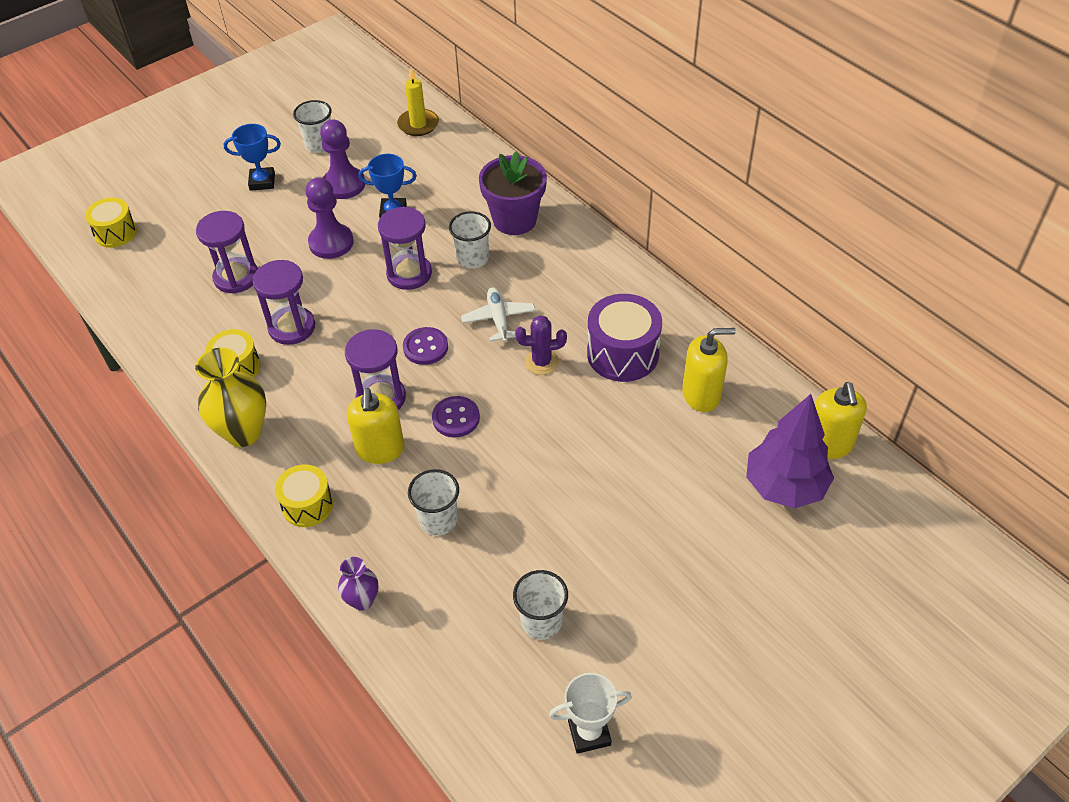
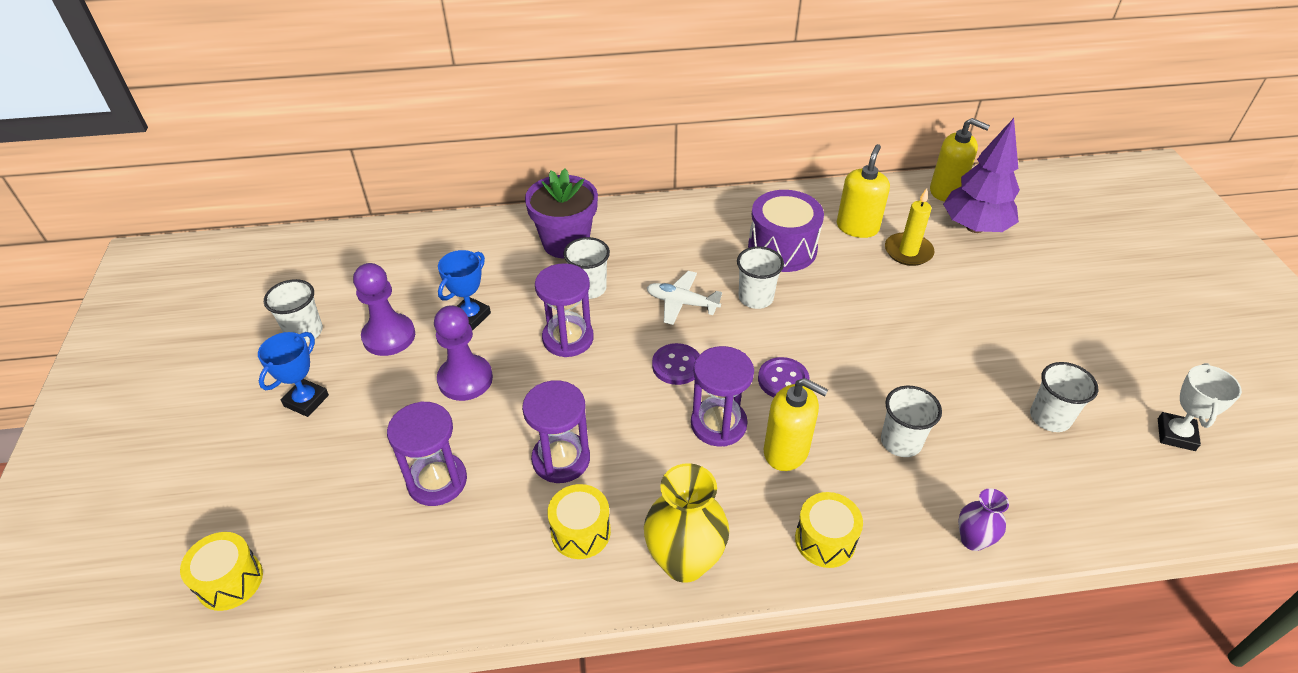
camera: 60 degrees left, 5 degrees down
(418, 124) = (365, 250): yellow candle -> yellow candle (908, 251)
(541, 362) = (755, 298): purple cactus -> white cup

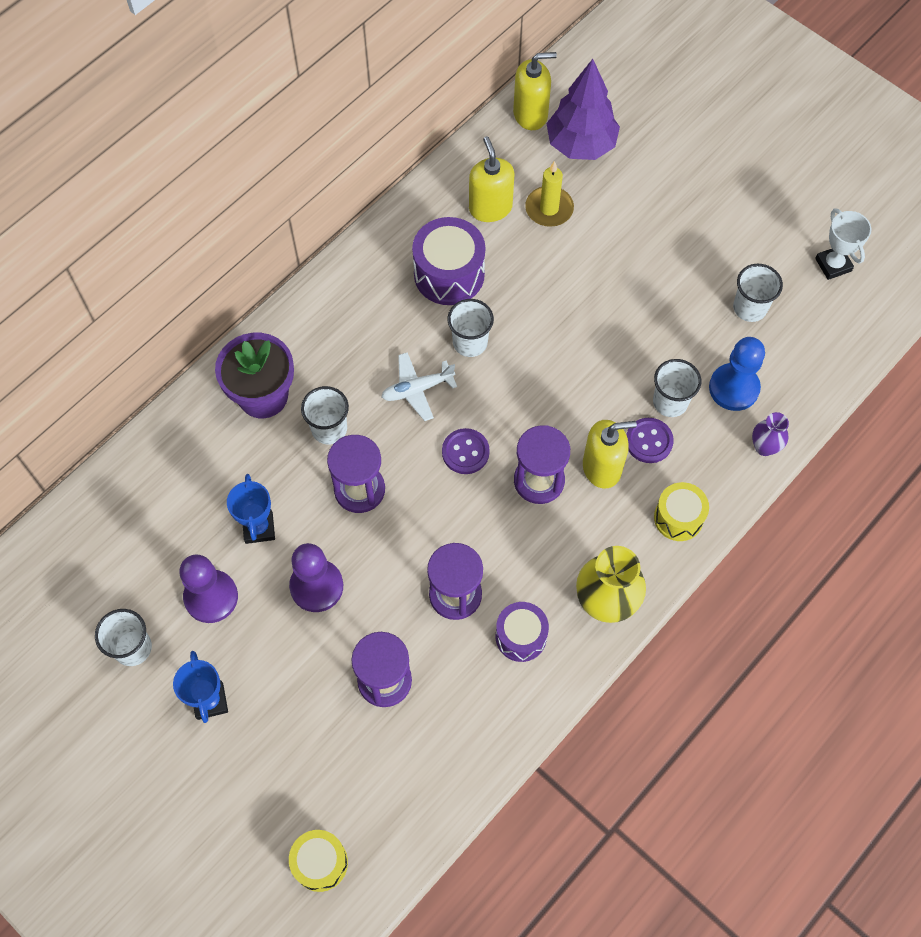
camera: 40 degrees left, 20 degrees up
(580, 532) = (521, 636): yellow drum -> purple drum
(783, 380) = (552, 407): purple button -> purple button (649, 441)
(979, 470) = (734, 388): none -> blue pawn

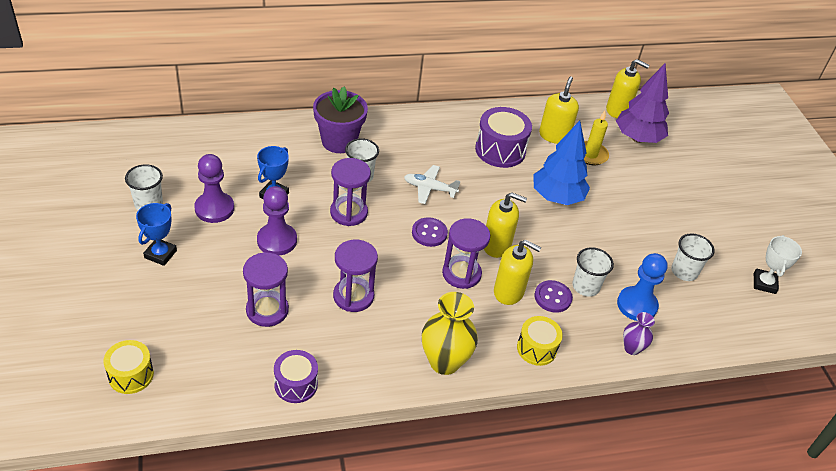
camera: 30 degrees right, 20 degrees down
(470, 342) = (482, 186): white cup -> none
(521, 636) = (372, 343): purple drum -> purple drum (296, 384)
(545, 415) = (496, 245): none -> yellow soap dispenser
(557, 300) = (556, 197): none -> blue tree

